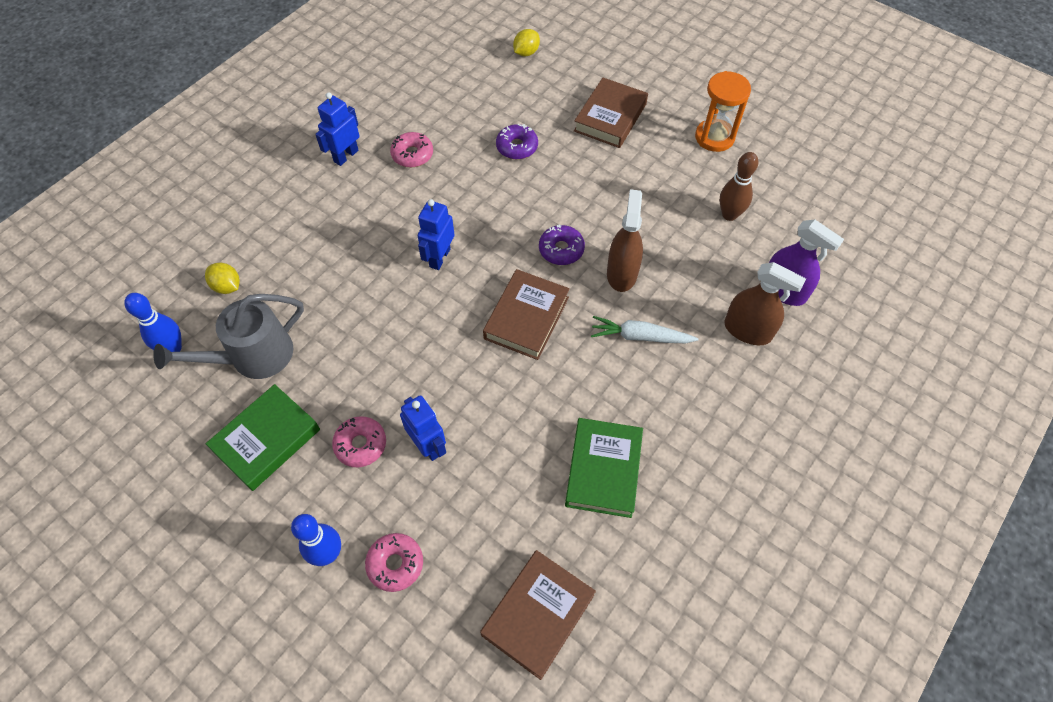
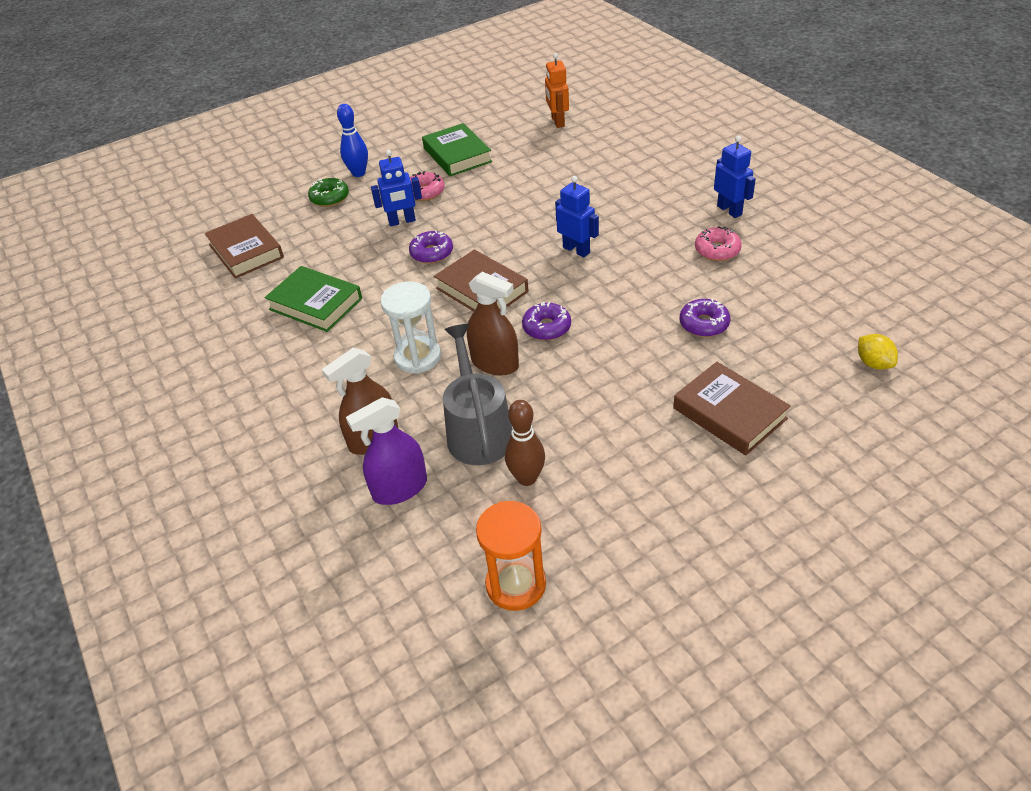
camera: 115 degrees right, 15 degrees down
(173, 348) = (557, 122): blue bowling pin -> orange robot
(227, 286) = (602, 144): yellow lemon -> none
(253, 356) = (530, 153): grey watering can -> grey watering can (478, 431)
(395, 564) = (329, 198): pink donut -> green donut
(480, 387) = (432, 253): none -> purple donut
(640, 336) = (417, 357): white carrot -> white hourglass
(714, 137) = (660, 509): orange hourglass -> orange hourglass (516, 585)

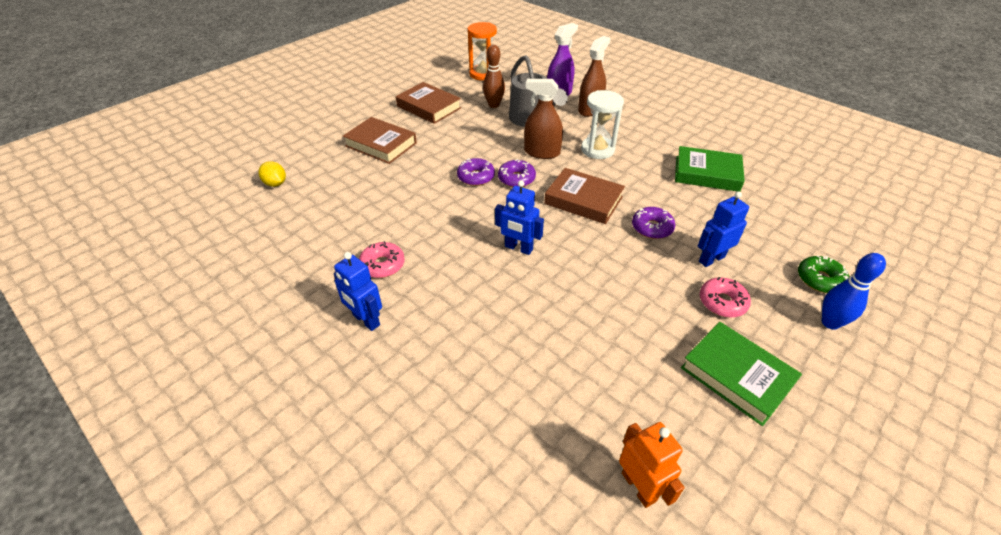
camera: 160 degrees right, 0 degrees up
(246, 251) = (822, 208): brown book -> brown book (429, 107)
(704, 324) = (396, 196): purple donut -> purple donut (476, 177)

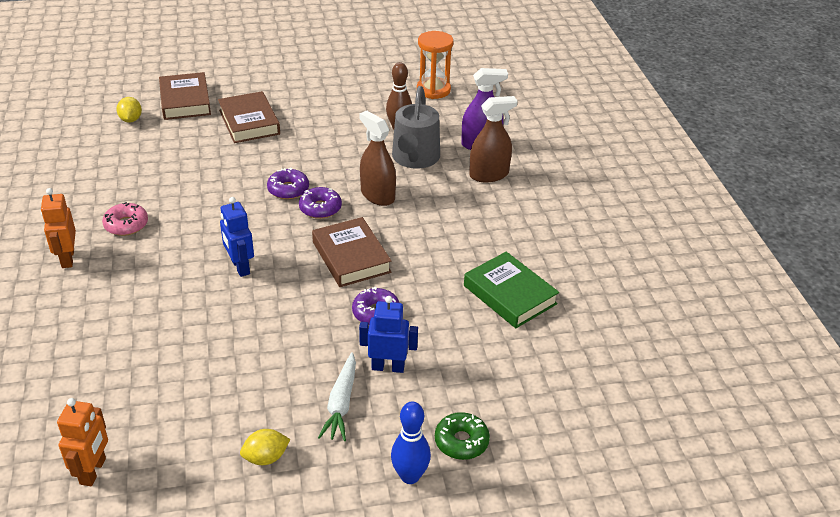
camera: 35 degrees right, 5 degrees down
(366, 320) = (67, 258): blue robot -> orange robot
(429, 107) = (335, 103): brown book -> brown book (185, 101)
(597, 150) = (435, 218): white hourglass -> none
(722, 302) = (341, 403): pink donut -> white carrot
(736, 376) = (266, 458): green book -> yellow lemon

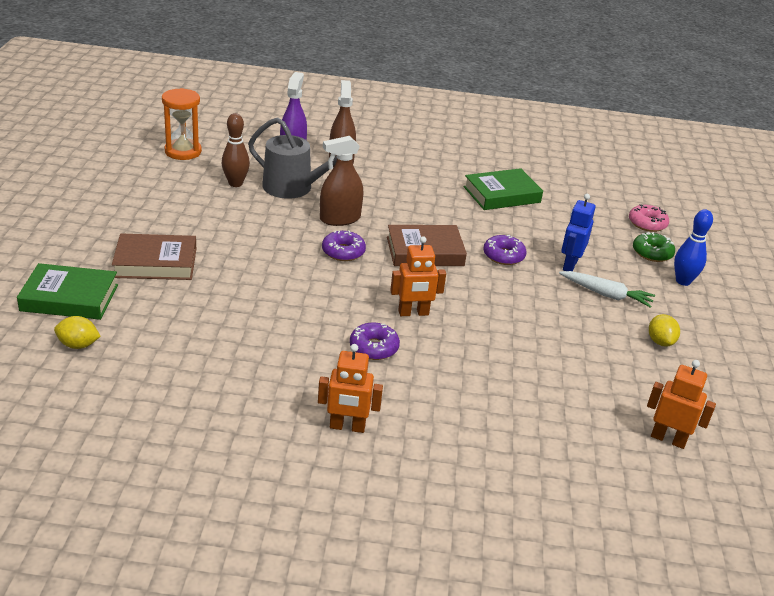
camera: 75 degrees left, 5 degrees down
(126, 225) = (305, 376): pink donut -> pink donut (647, 223)
(185, 101) = (69, 298): brown book -> green book
(240, 267) = (413, 313): blue robot -> orange robot
(288, 189) = (301, 263): purple donut -> purple donut (374, 347)

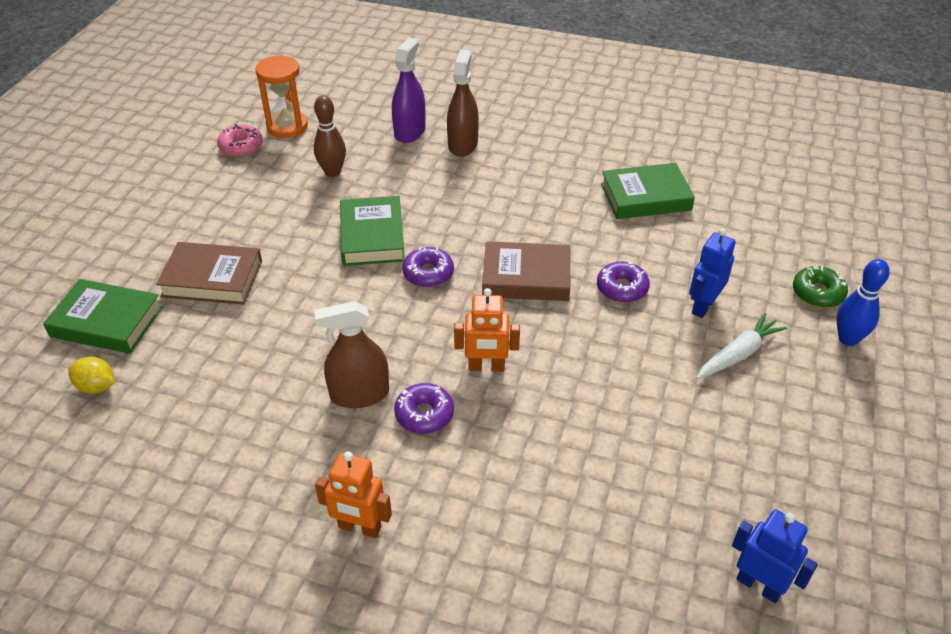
camera: 15 degrees right, 10 degrees up
(286, 228) = (372, 236): none -> green book
(293, 188) = (396, 180): grey watering can -> none
(340, 219) = (438, 226): brown spray bottle -> brown spray bottle (359, 394)
(606, 294) = (738, 354): white carrot -> white carrot turned 75 degrees counterclockwise
(647, 223) = (823, 247): pink donut -> pink donut (241, 147)
(660, 342) = (790, 432): yellow lemon -> none
(668, 439) = (759, 585): orange robot -> blue robot

